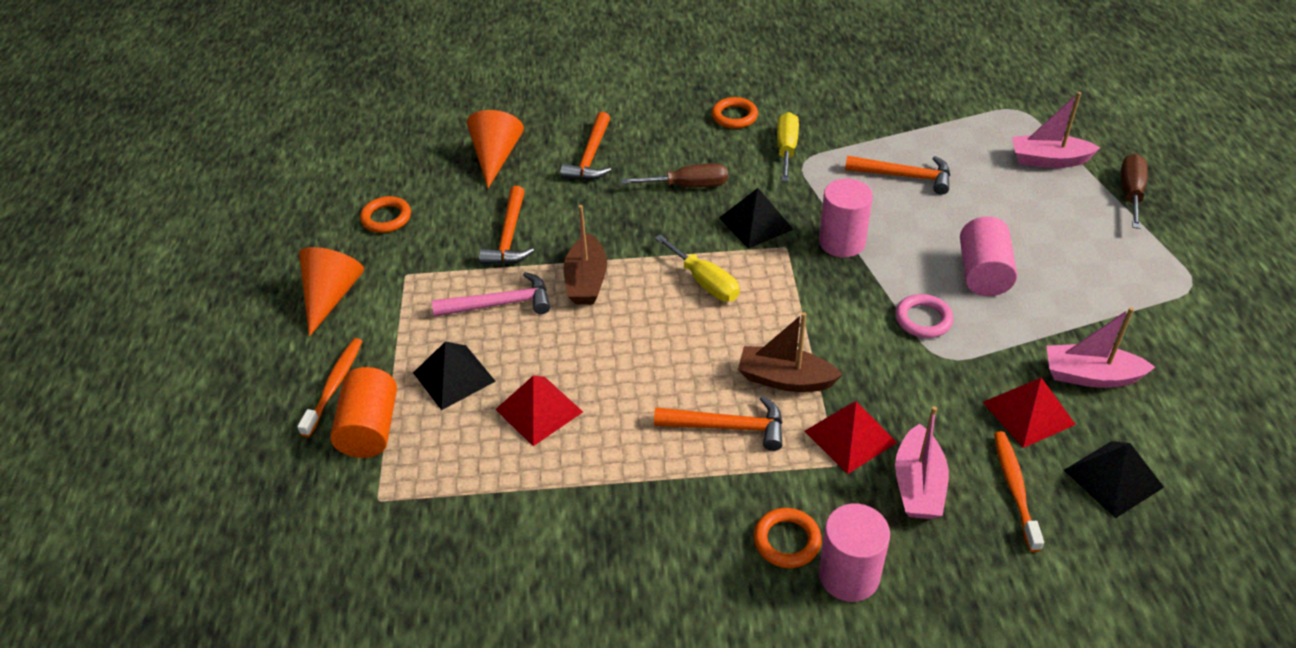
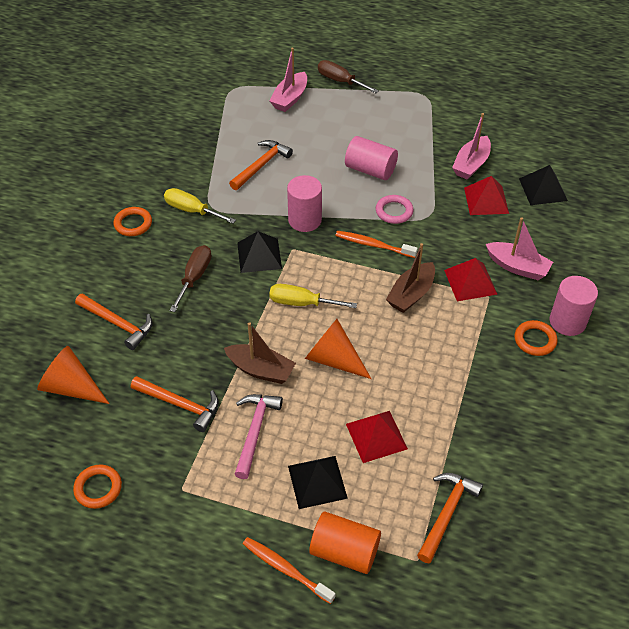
camera: 70 degrees left, 5 degrees up
(331, 296) = (176, 552): orange cone -> orange cone (333, 359)
(705, 282) = (301, 303): yellow screwdriver -> yellow screwdriver turned 150 degrees counterclockwise
(727, 427) = (437, 337): orange hammer -> orange hammer (446, 513)
(1014, 488) = (535, 229): orange toothbrush -> orange toothbrush (373, 245)

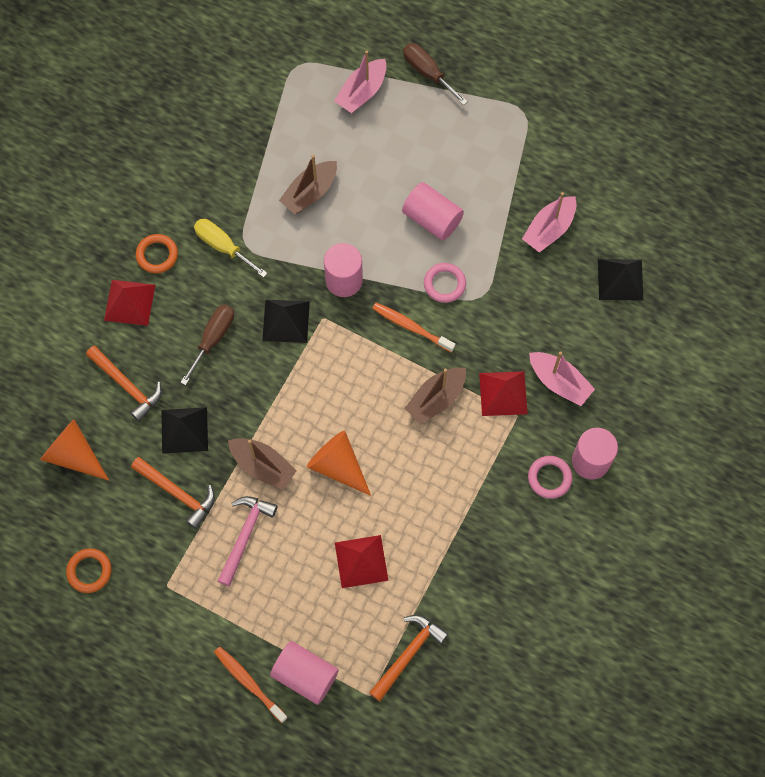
camera: 10 degrees right, 20 degrees up
(261, 165) = (310, 193): orange hammer -> brown boat
(301, 303) = (319, 391): yellow screwdriver -> none
(317, 482) = (294, 600): black pyramid -> black pyramid (184, 430)
(344, 551) = (305, 675): orange cylinder -> pink cylinder
(486, 200) = (551, 285): red pyramid -> red pyramid (129, 302)
(535, 340) = (549, 478): orange ring -> pink ring

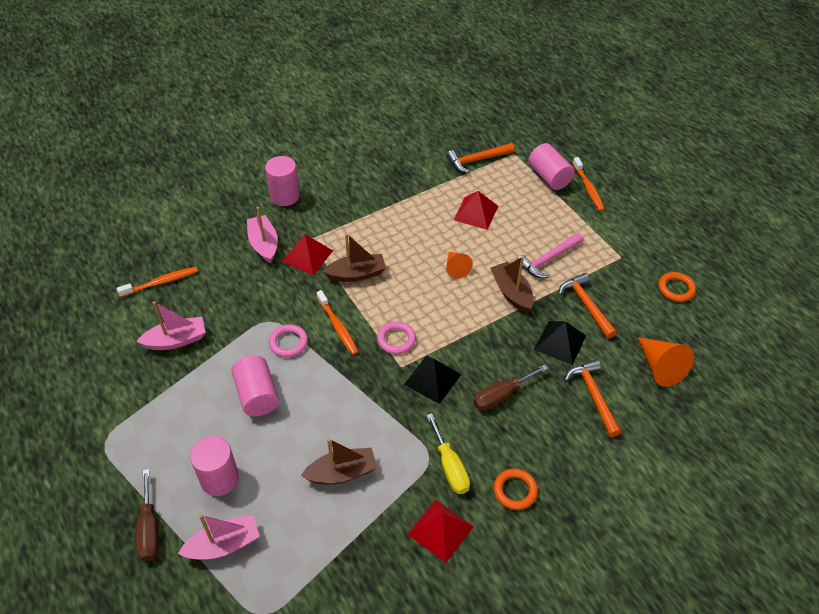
camera: 150 degrees left, 20 degrees down
(129, 302) = (561, 461): red pyramid -> red pyramid (440, 530)
(338, 466) = (456, 268): orange cone -> orange cone, size x0.64
(344, 280) = (364, 385): pink cylinder -> pink cylinder (219, 478)
(549, 478) = (319, 199): pink ring -> pink ring (396, 340)
(620, 279) = (161, 282): black pyramid -> orange toothbrush

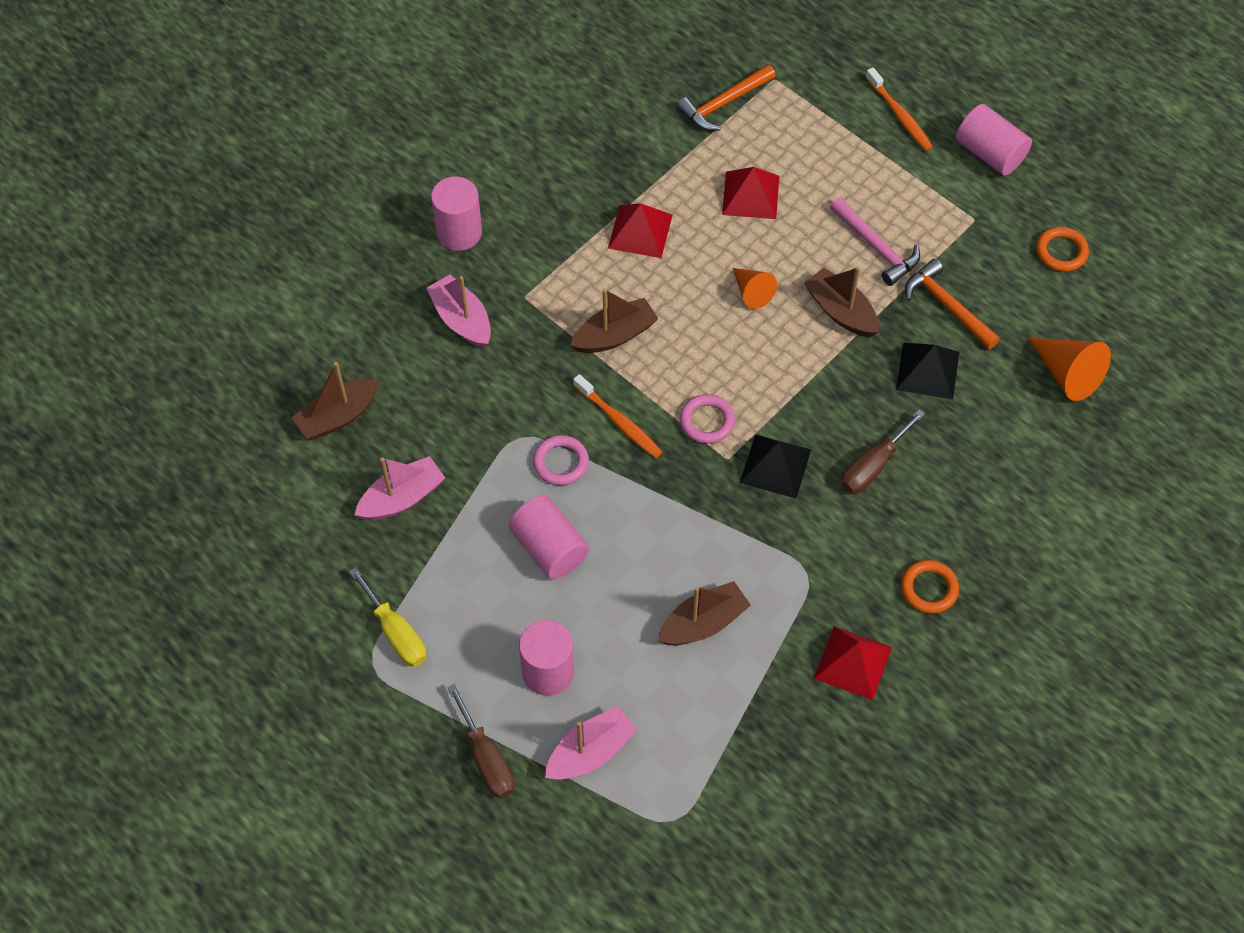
camera: 15 degrees left, 10 degrees up
(161, 282) = (338, 416): orange toothbrush -> brown boat
(307, 256) = (533, 323): red pyramid -> red pyramid (640, 231)
(450, 466) = (838, 579): yellow screwdriver -> yellow screwdriver (396, 633)
(548, 259) = (876, 247): pink hammer -> pink hammer turned 75 degrees counterclockwise
(549, 177) = (838, 109): pink cylinder -> pink cylinder (989, 153)
(593, 396) = (991, 436): orange hammer -> none

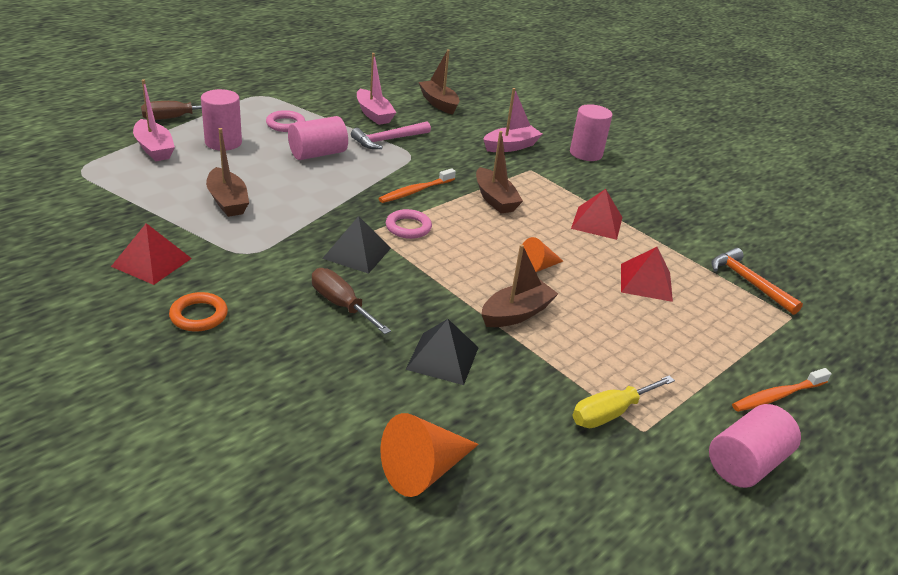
camera: 90 degrees right, 25 degrees down
(396, 633) = (278, 103): yellow screwdriver -> yellow screwdriver (610, 413)
(560, 462) = (386, 166): pink ring -> pink ring (285, 124)
(876, 247) = (595, 349): pink hammer -> pink hammer (388, 140)
(947, 306) = (522, 386): orange hammer -> none
(1061, 252) = (605, 503): orange ring -> none

